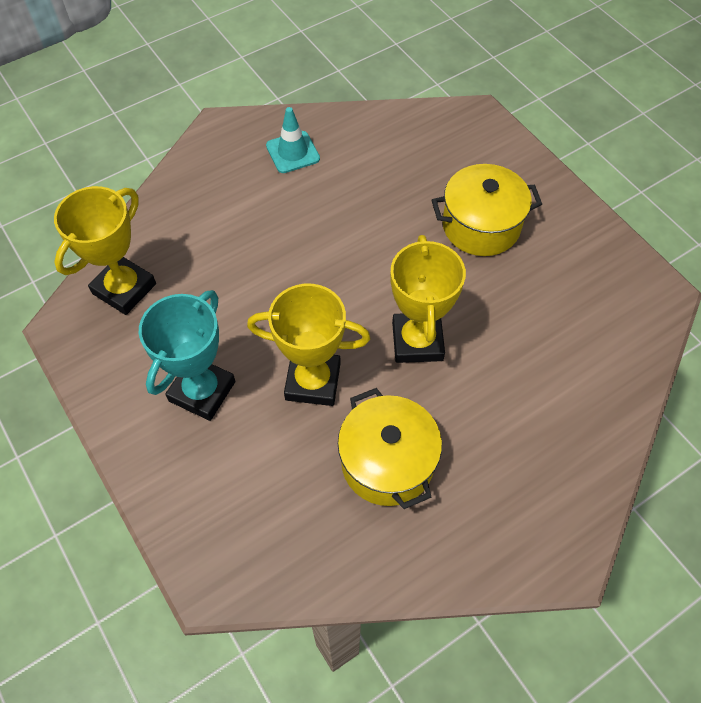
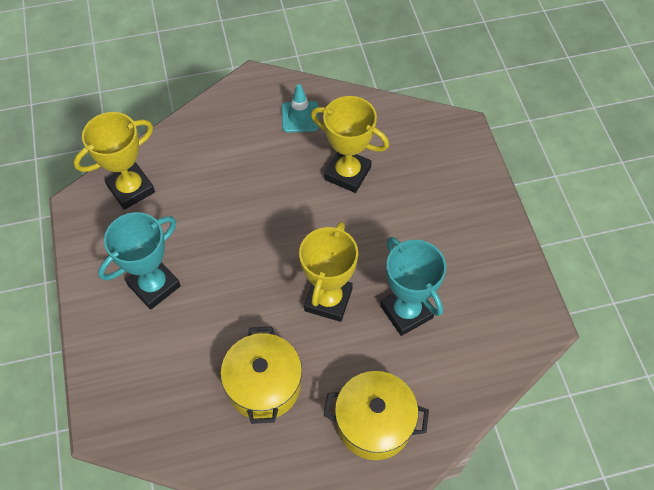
camera: 20 degrees right, 0 degrees up
(313, 382) = (236, 305): yellow trophy -> yellow trophy (347, 173)
(481, 226) = (421, 222): yellow pot -> yellow pot (374, 423)
(510, 326) = (406, 311): none -> turquoise trophy

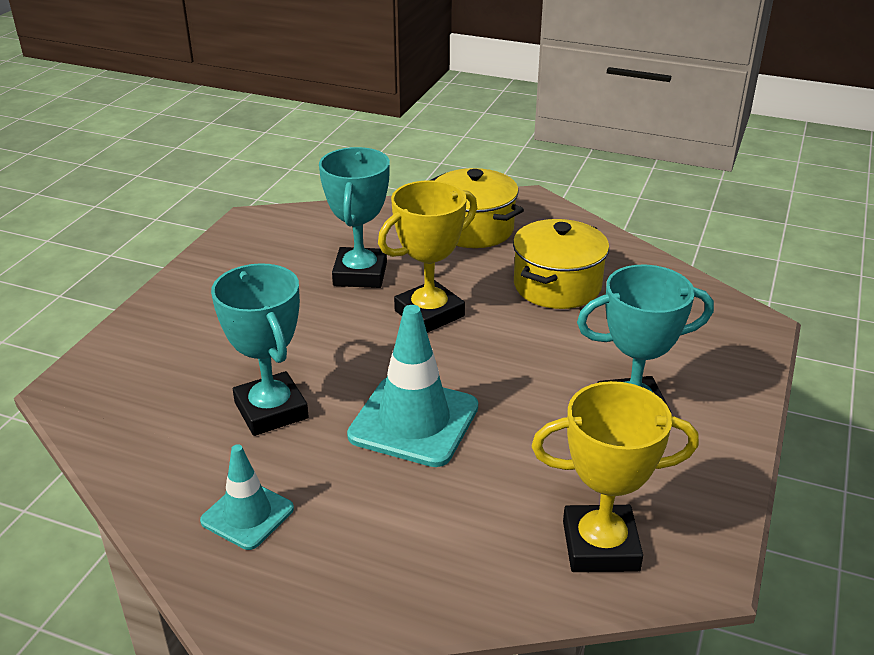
camera: 145 degrees left, 25 degrees down
(269, 209) = (414, 421): none -> turquoise traffic cone
(347, 173) = (271, 410): yellow trophy -> turquoise trophy

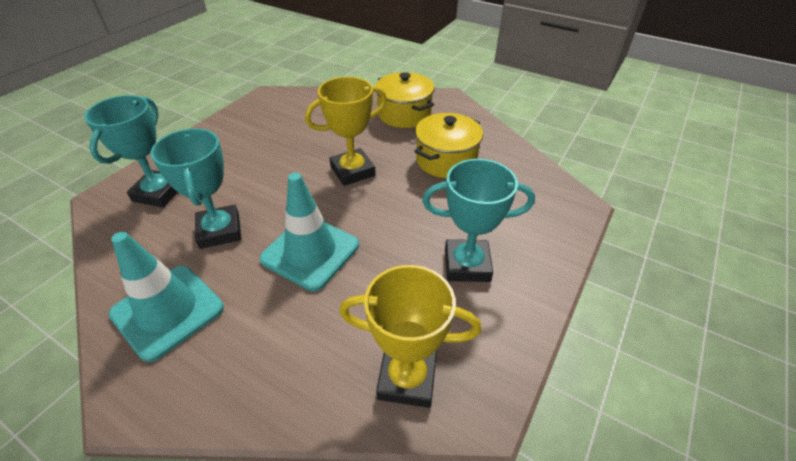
camera: 10 degrees right, 10 degrees up
(247, 515) = (167, 311): turquoise traffic cone -> turquoise traffic cone, size x1.68
(360, 274) = (319, 138): turquoise trophy -> turquoise trophy (159, 193)

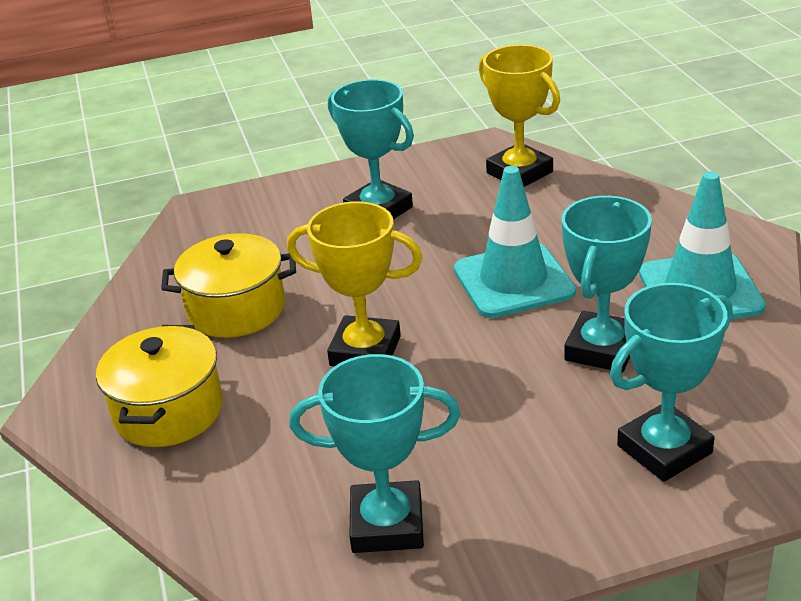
camera: 135 degrees left, 10 degrees down
(268, 120) = (387, 524): none -> turquoise trophy

